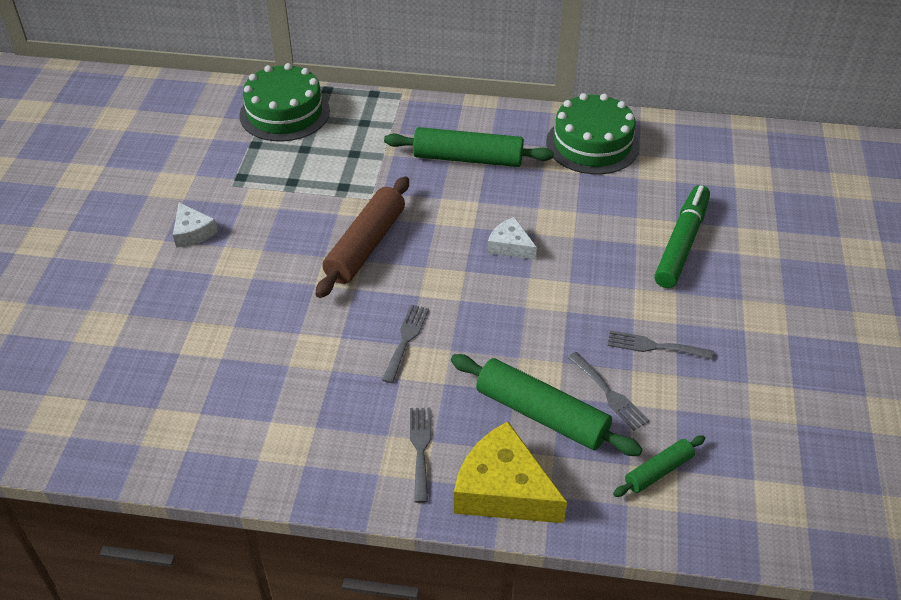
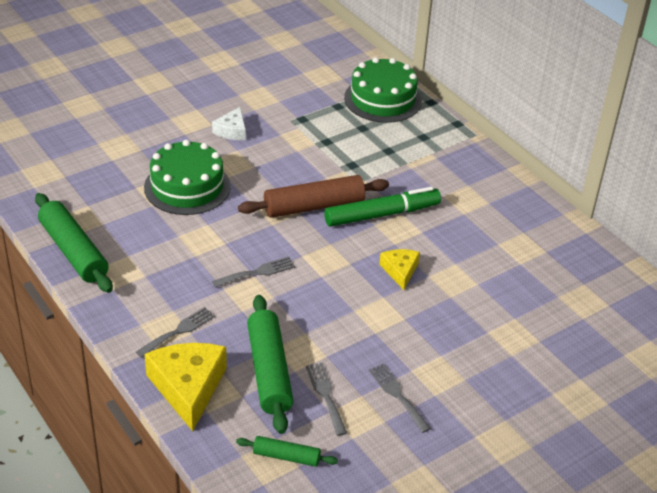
camera: 45 degrees right, 5 degrees down
(468, 158) = (456, 202): green rolling pin -> green rolling pin (73, 251)
(510, 246) = (400, 271): white cheese -> yellow cheese
(592, 144) = (559, 253): green cake -> green cake (187, 187)
(609, 394) = (325, 395): grey fork -> grey fork turned 150 degrees clockwise
(681, 243) = (520, 356): green marker -> green marker (382, 214)

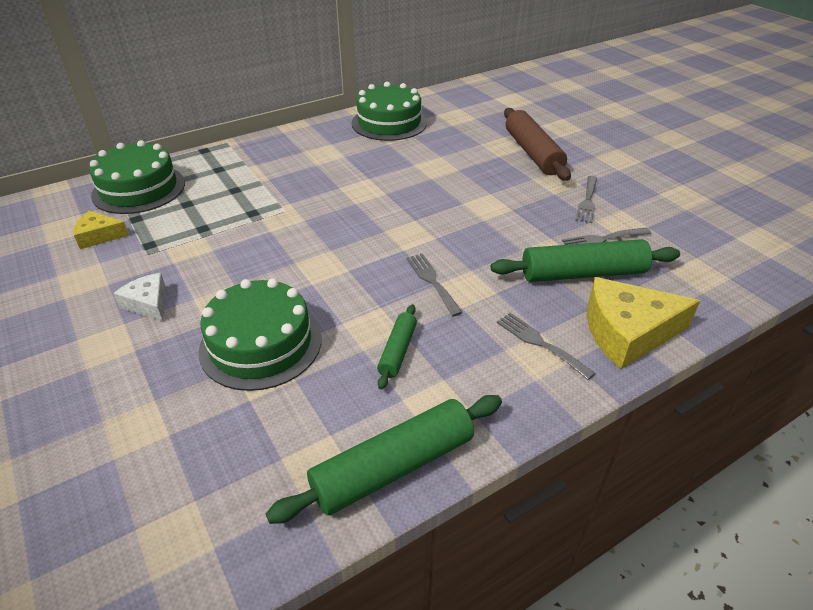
camera: 85 degrees left, 0 degrees up
(232, 131) = (148, 303): white cheese -> white cheese turned 150 degrees counterclockwise
(286, 456) = (689, 264): green rolling pin -> green rolling pin (397, 351)
(314, 206) = (320, 240): brown rolling pin -> brown rolling pin (532, 153)
(382, 214) = (340, 198): green marker -> none
(397, 395) = (587, 201): grey fork -> grey fork turned 45 degrees counterclockwise
(400, 271) = (425, 192): yellow cheese -> yellow cheese (99, 236)
(549, 244) = (389, 123): none -> green cake

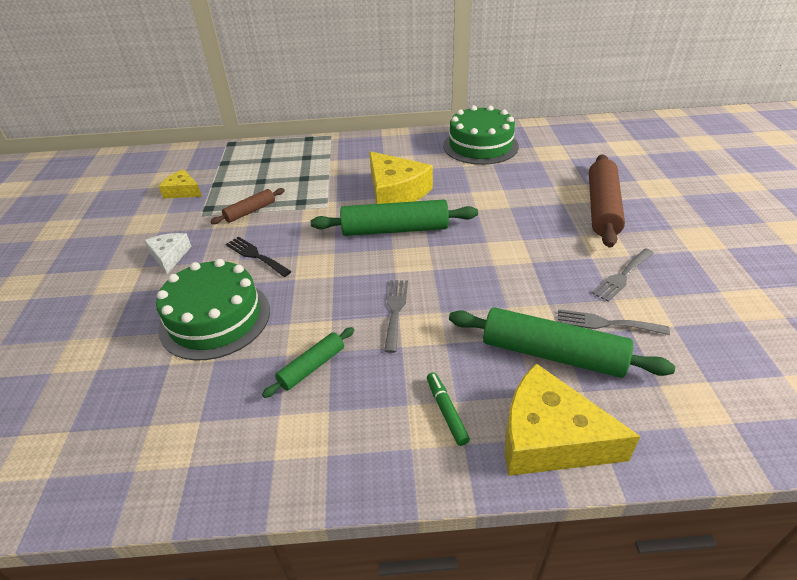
camera: 30 degrees right, 0 degrees up
(139, 189) = (238, 160): green cake -> none
(203, 236) = (250, 211): none -> brown rolling pin
(250, 275) = (255, 255): none -> black fork
(343, 181) = (395, 192): none -> yellow cheese
(393, 467) = (220, 475): green rolling pin -> green rolling pin (395, 229)
(540, 343) = (446, 411): grey fork -> green marker

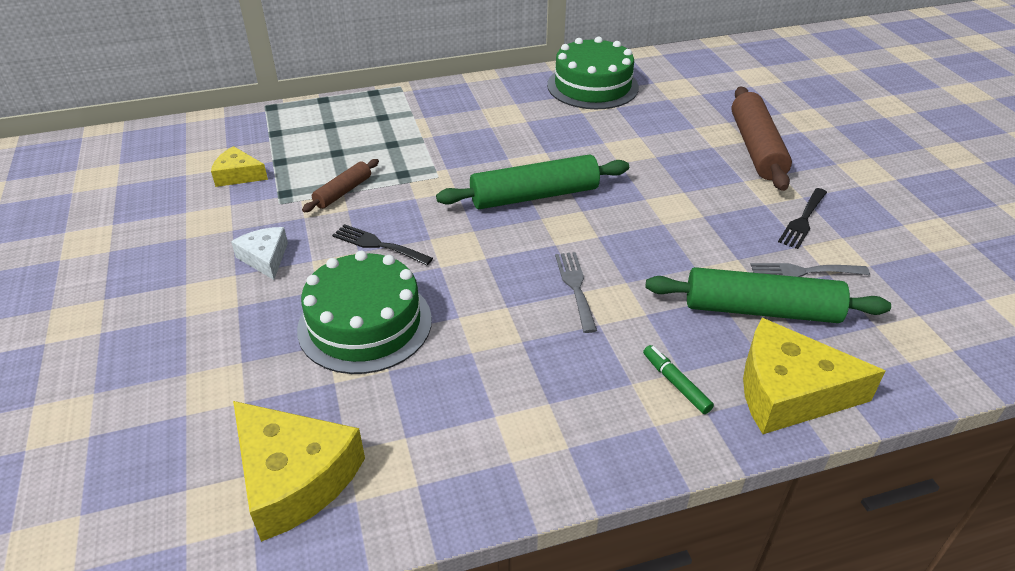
camera: 15 degrees left, 0 degrees up
(312, 367) = (508, 360): green rolling pin -> none
(395, 192) = (515, 151): yellow cheese -> yellow cheese (294, 478)
(622, 276) = (803, 220): grey fork -> black fork

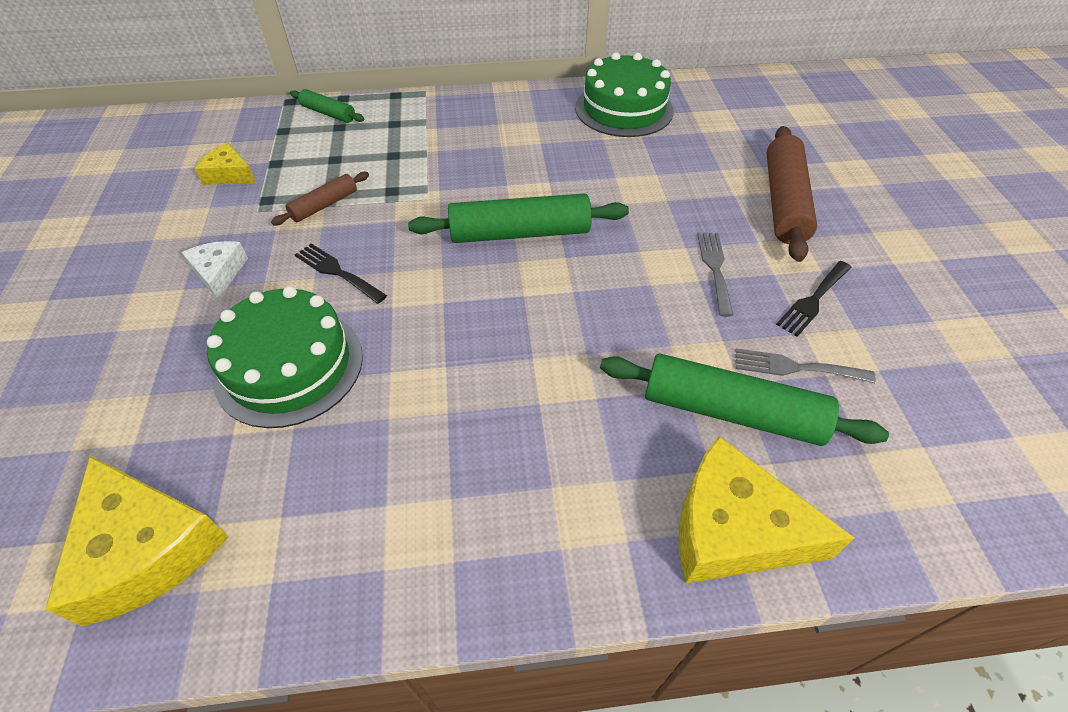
camera: 10 degrees right, 10 degrees up
(314, 114) = (328, 113): none -> green rolling pin
(575, 287) = (528, 352): grey fork -> grey fork (715, 268)
(676, 383) = (602, 496): green marker -> none

